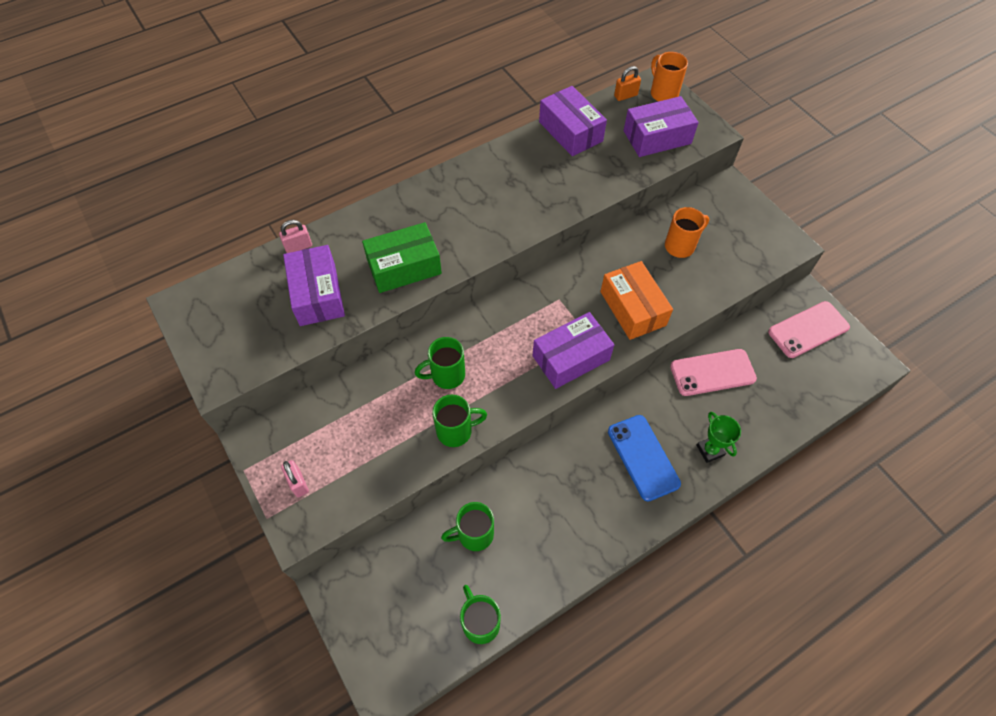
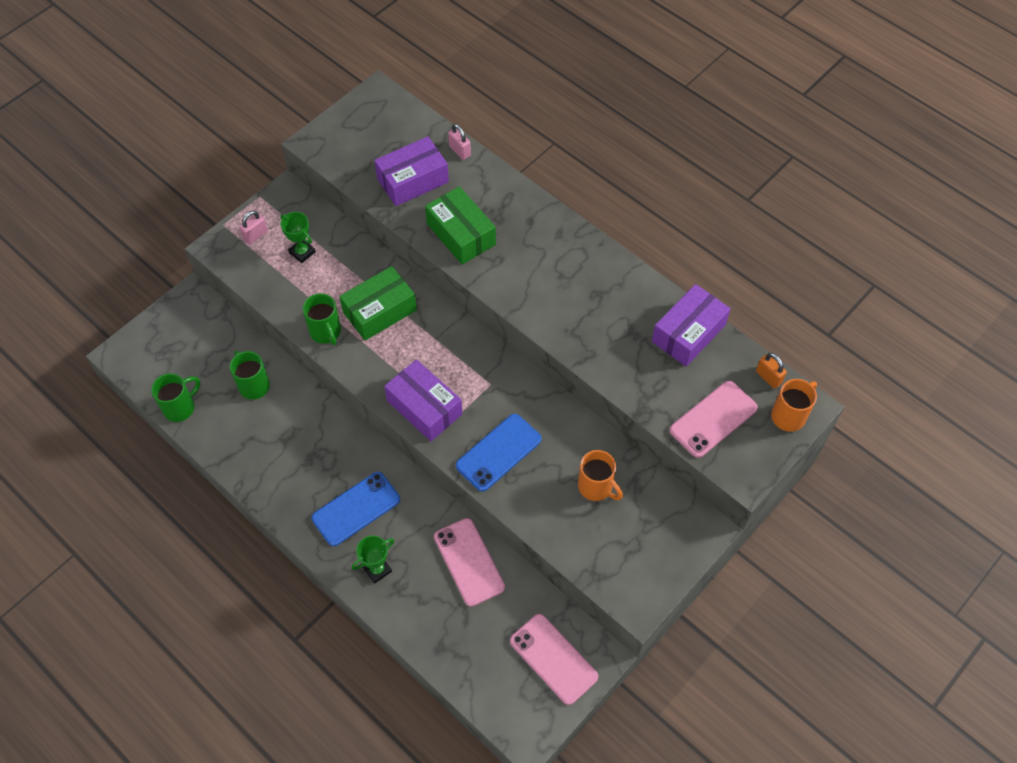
camera: 75 degrees right, 0 degrees up
(343, 437) = (302, 252): none -> green trophy
(446, 375) = (379, 311): green mug -> green box
(633, 308) = (498, 452): orange box -> blue phone
(657, 137) = (713, 419): purple box -> pink phone

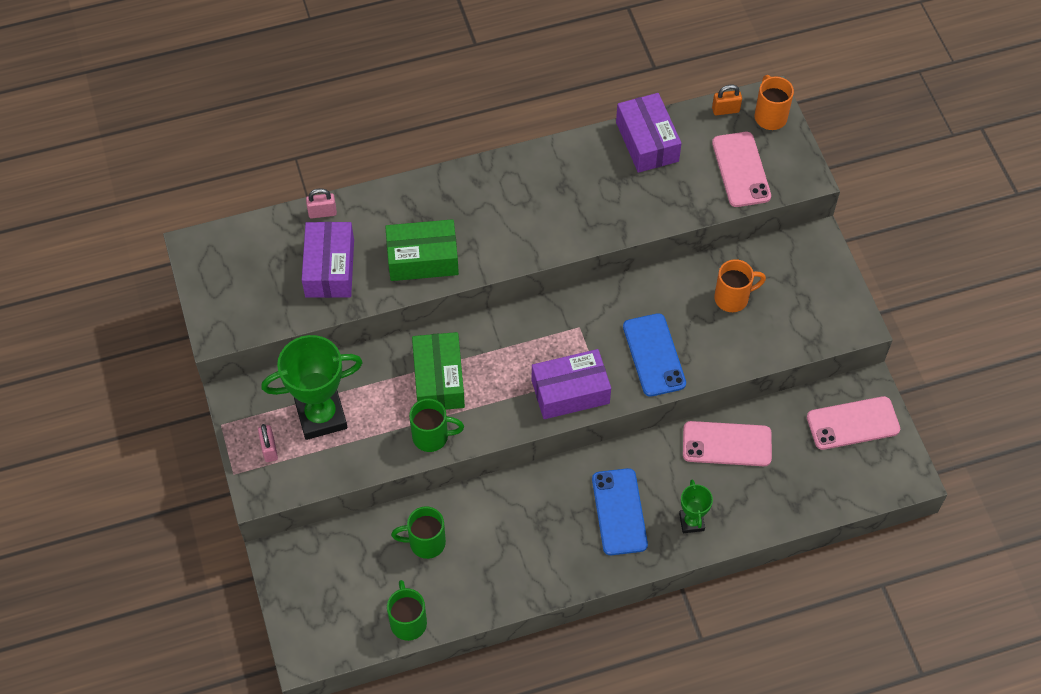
camera: 60 degrees left, 0 degrees up
(302, 252) = (321, 416): green trophy -> green trophy, size x1.96

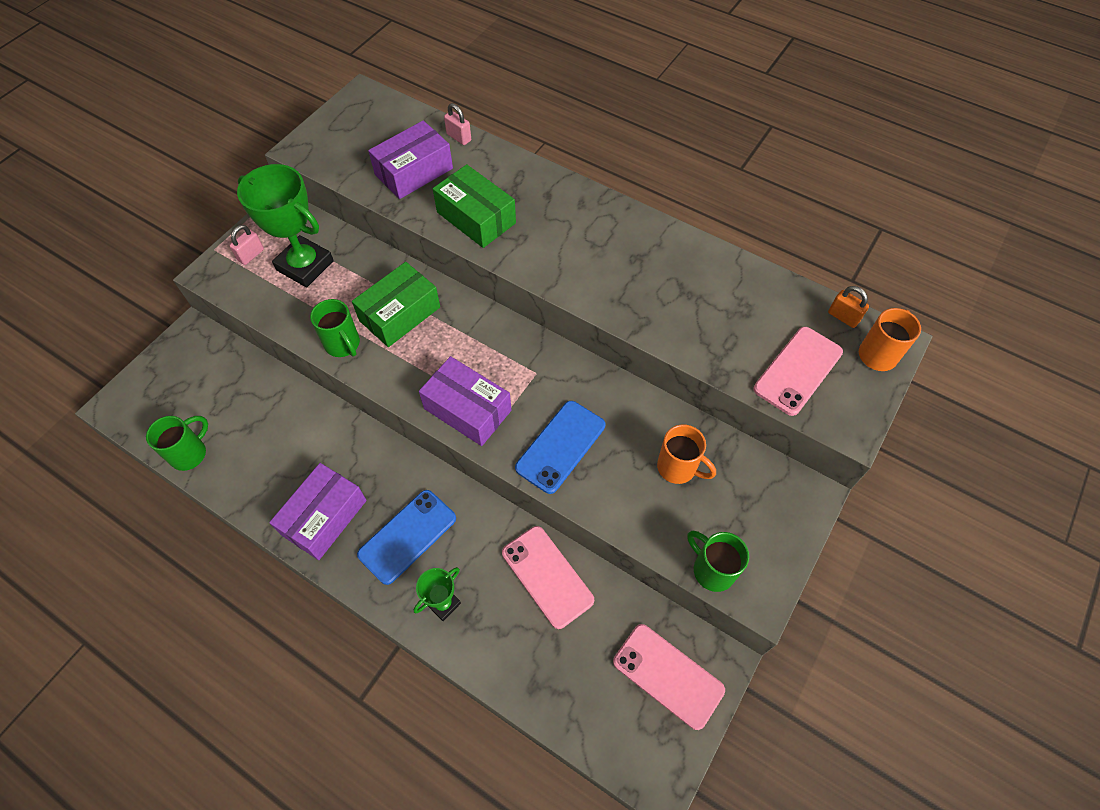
camera: 50 degrees right, 0 degrees up
(425, 542) = (271, 416): green mug -> green mug (712, 569)
(647, 142) = (744, 284): purple box -> purple box (324, 517)

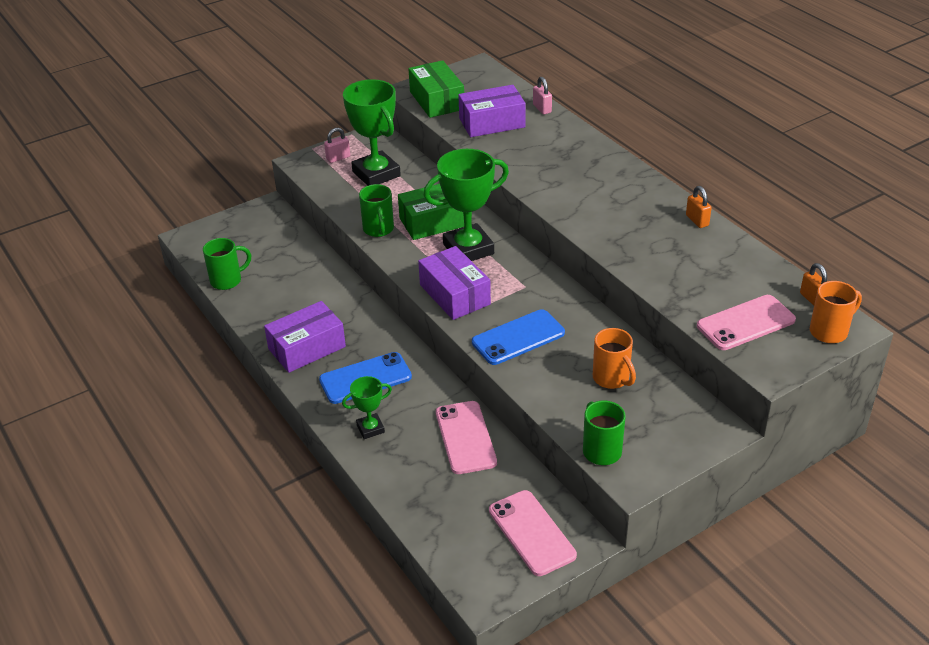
camera: 25 degrees right, 20 degrees down
(453, 341) = (468, 249): none -> green trophy
(476, 217) = (526, 162): green box -> green box (437, 100)
(686, 247) = (697, 220): none -> orange padlock

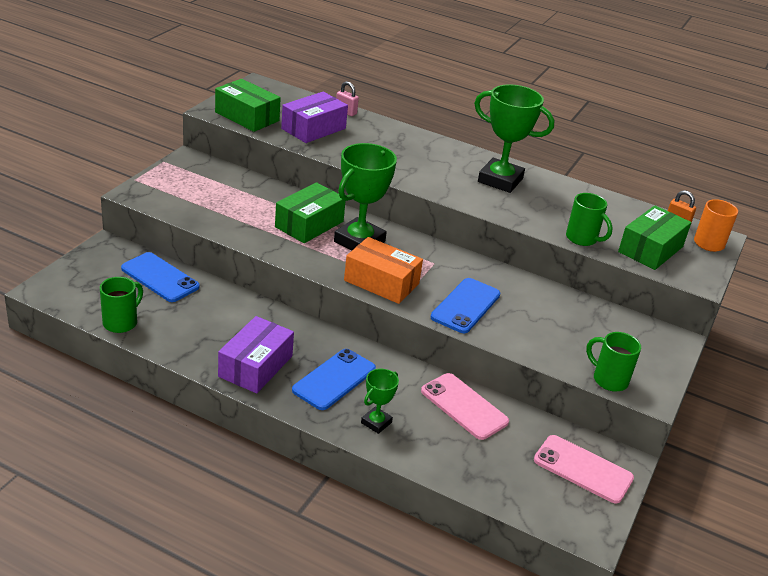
camera: 35 degrees left, 5 degrees down
(289, 246) = (160, 278): none -> blue phone
(338, 158) = (169, 184): pink padlock -> none
(376, 174) = (219, 192): green trophy -> green trophy (500, 180)
(378, 229) = (264, 240): green mug -> green mug (582, 239)
(454, 294) = (381, 282): purple box -> orange box
(612, 378) = (566, 320): orange mug -> none
(697, 220) = (546, 180): orange padlock -> none
(746, 323) = (650, 249): pink phone -> green box

